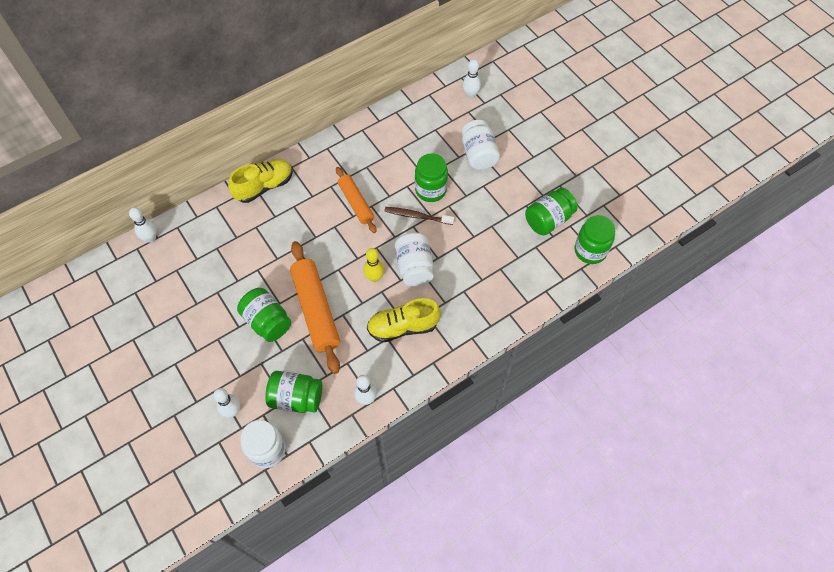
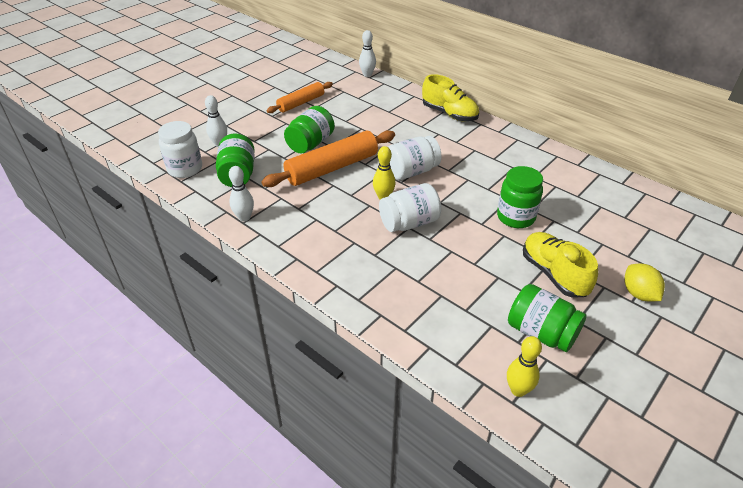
camera: 75 degrees right, 20 degrees down
(356, 203) = (465, 169): orange rolling pin -> orange rolling pin (301, 103)
(403, 327) = (332, 228): yellow shoe -> yellow shoe (553, 274)
(417, 216) = (474, 213): brown toothbrush -> none
(470, 95) = (676, 226): white bowling pin -> none
(478, 154) = (594, 248): white jar -> white jar (411, 171)
(528, 149) = (638, 294): none -> yellow lemon
(590, 250) = (518, 390): green jar -> yellow bowling pin

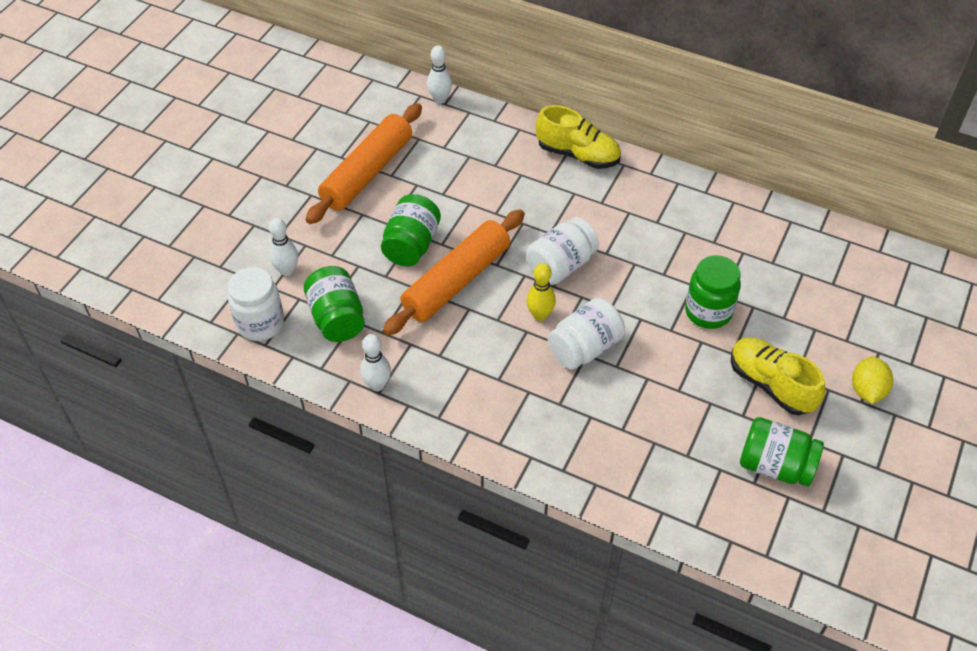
camera: 15 degrees left, 10 degrees up
(301, 103) = (367, 173): orange rolling pin -> orange rolling pin, size x1.61
(518, 390) = (768, 540): yellow bowling pin -> none
(638, 294) = (867, 390): yellow lemon -> yellow lemon turned 45 degrees clockwise

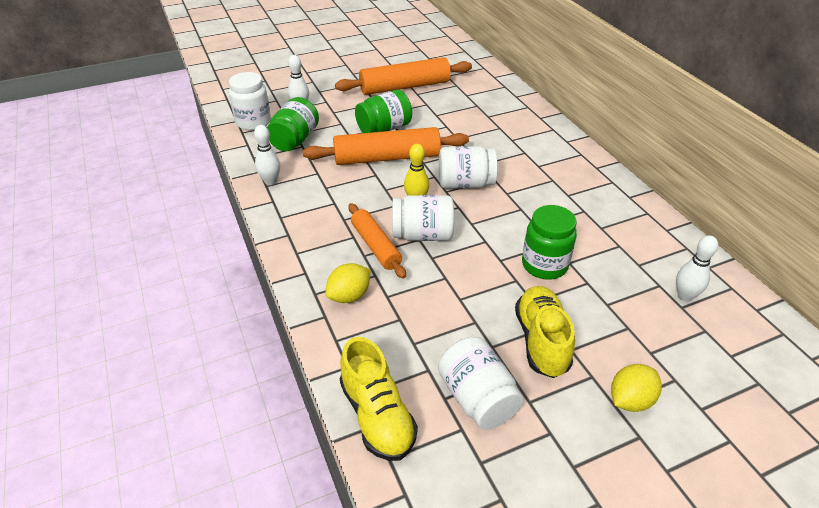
camera: 40 degrees right, 10 degrees down
(440, 99) = (493, 74): white bowling pin -> white bowling pin (685, 296)
(559, 387) = (376, 246): none -> orange rolling pin
(578, 155) = (553, 135): yellow shoe -> yellow shoe (377, 416)
(593, 451) = (349, 296): none -> yellow lemon
(775, 465) = (477, 398): green jar -> white jar

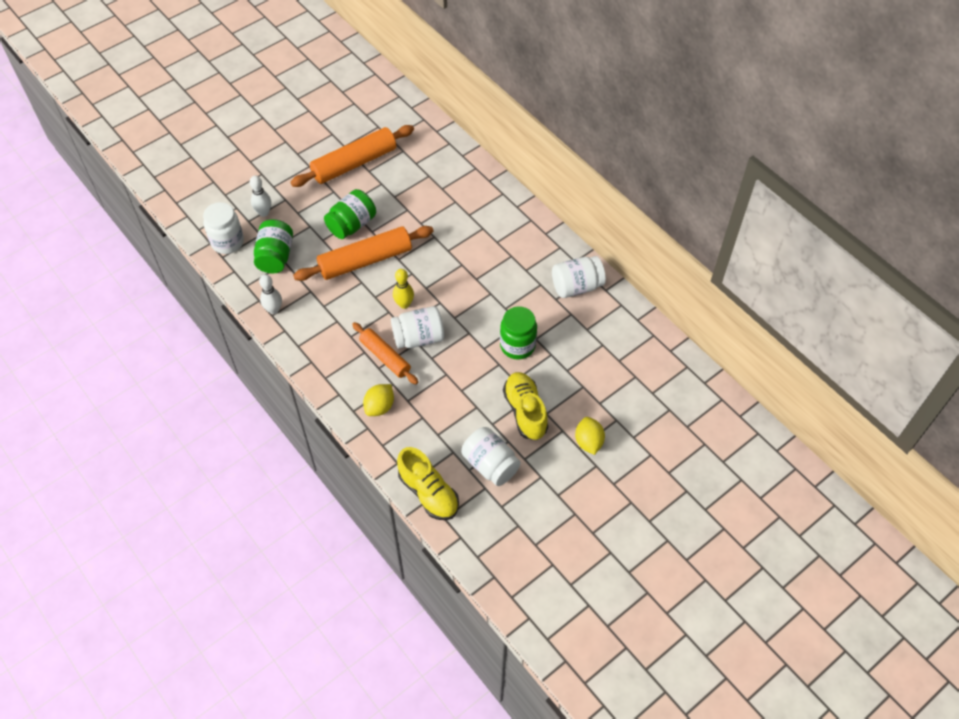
camera: 15 degrees left, 15 degrees up
(465, 184) = (440, 276): white jar -> white jar (576, 286)
(630, 400) = (588, 442): yellow lemon -> yellow lemon turned 45 degrees counterclockwise
(685, 296) = (621, 350): white bowling pin -> none

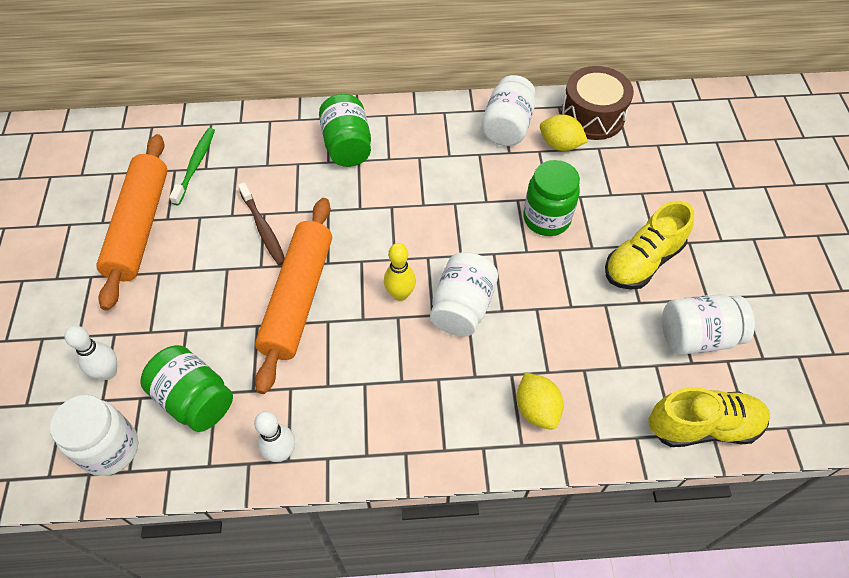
camera: 55 degrees left, 0 degrees up
(352, 225) = (230, 282): green jar -> green jar (347, 146)
(385, 357) = (464, 359): orange rolling pin -> none
(397, 216) = (263, 229): none -> brown toothbrush
(414, 157) = (195, 165): none -> green toothbrush
(525, 411) = (642, 261): yellow shoe -> yellow shoe turned 60 degrees counterclockwise
(588, 442) = (718, 228): yellow lemon -> yellow lemon (560, 145)
(629, 327) = (592, 116): none -> brown drum

